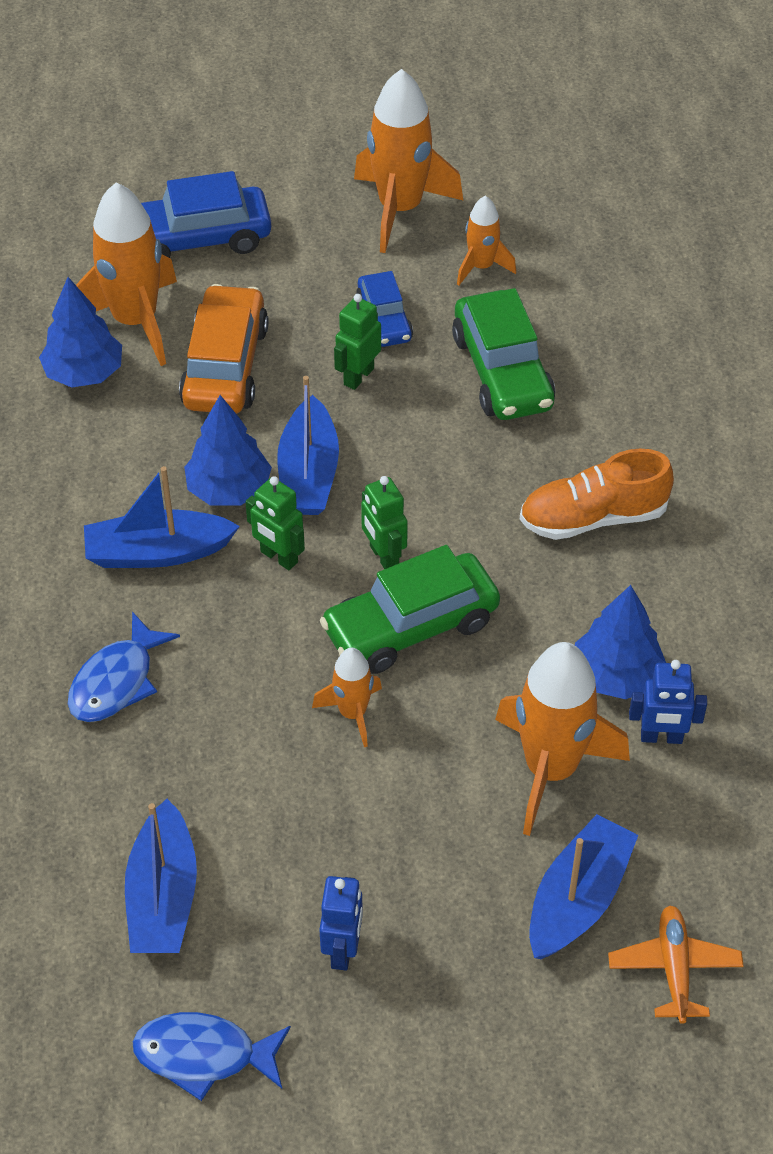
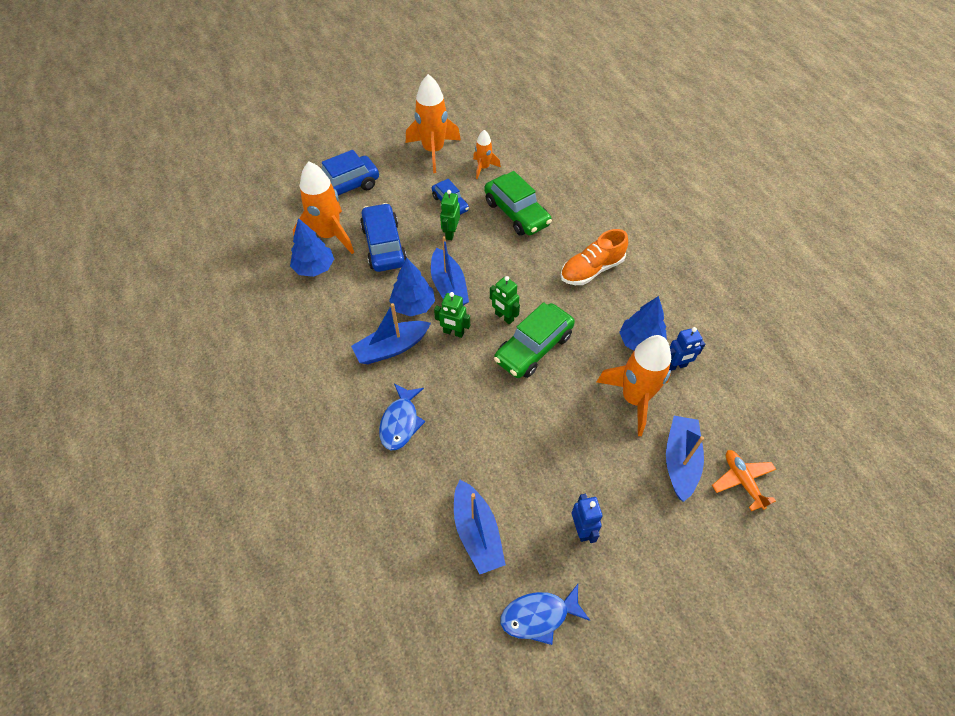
camera: 20 degrees left, 5 degrees up
(225, 366) = (384, 245): orange car -> blue car
(352, 713) = (527, 401): orange rocket -> none

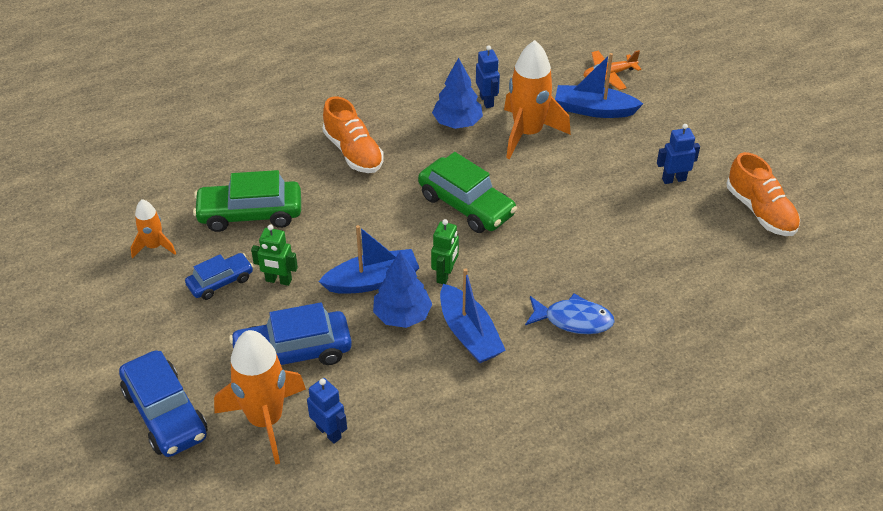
camera: 90 degrees left, 10 degrees down
(314, 268) = (329, 432): blue tree -> blue robot
(433, 151) = (103, 303): orange rocket -> none
(477, 532) = (691, 253): blue boat -> none
(504, 317) = (422, 229): green robot -> none
(516, 213) = (250, 214): green car -> green car turned 150 degrees counterclockwise
(539, 616) = (760, 211): blue fish -> orange shoe

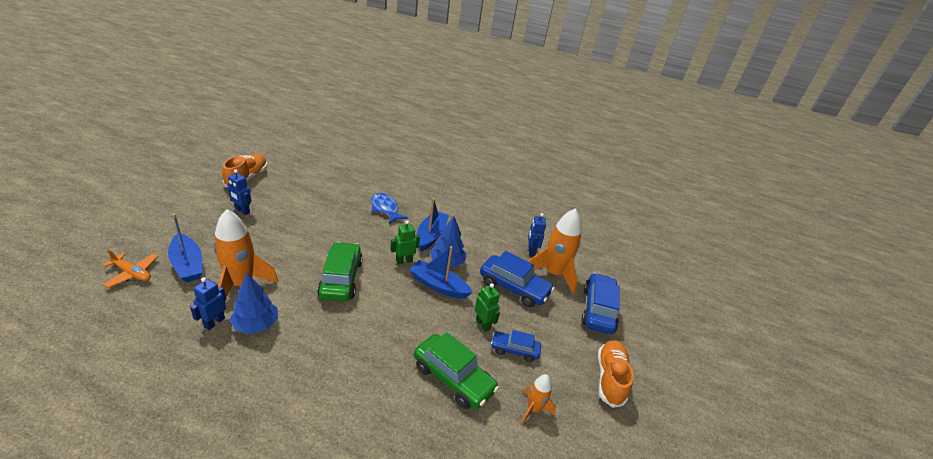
camera: 140 degrees left, 10 degrees down
(353, 152) = (339, 363): orange shoe -> orange shoe (610, 378)

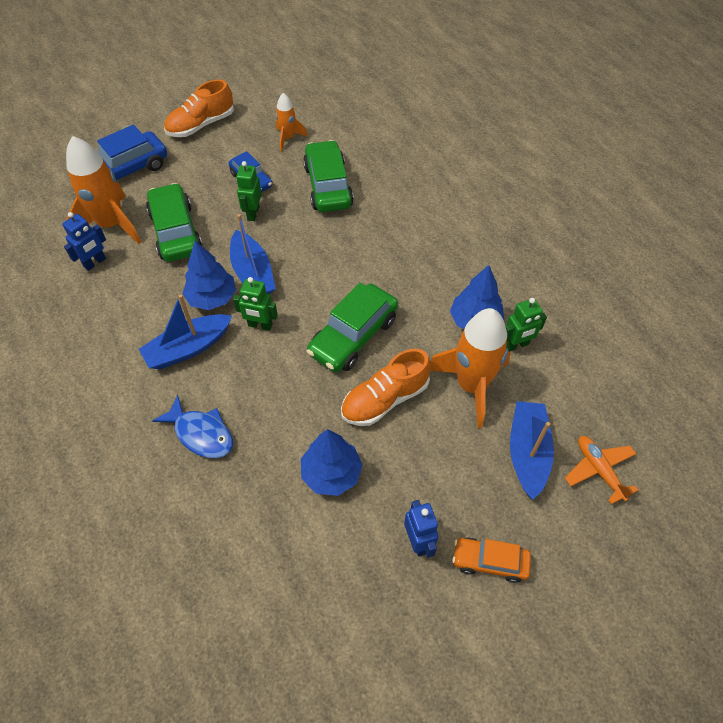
camera: 135 degrees left, 20 degrees up
(198, 216) = (490, 562): none -> orange car
(214, 322) = (516, 345): blue robot -> green robot
(247, 178) = (373, 649): orange shoe -> orange shoe (385, 399)
(305, 218) = (331, 473): none -> blue tree
(385, 209) = (201, 434): blue fish -> blue fish turned 60 degrees counterclockwise
(514, 287) = (176, 232): blue car -> green car

